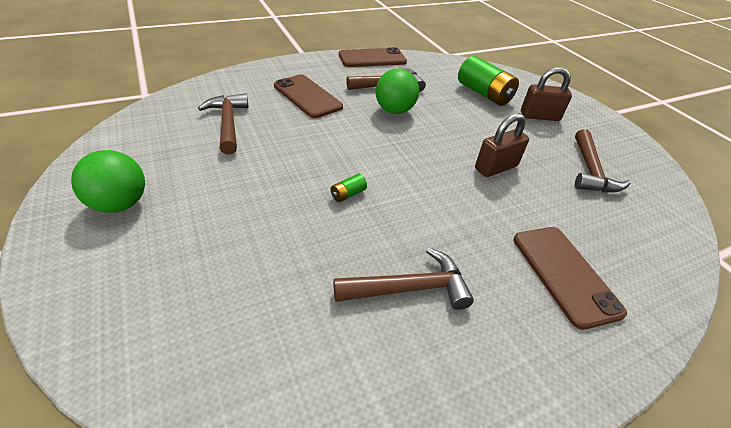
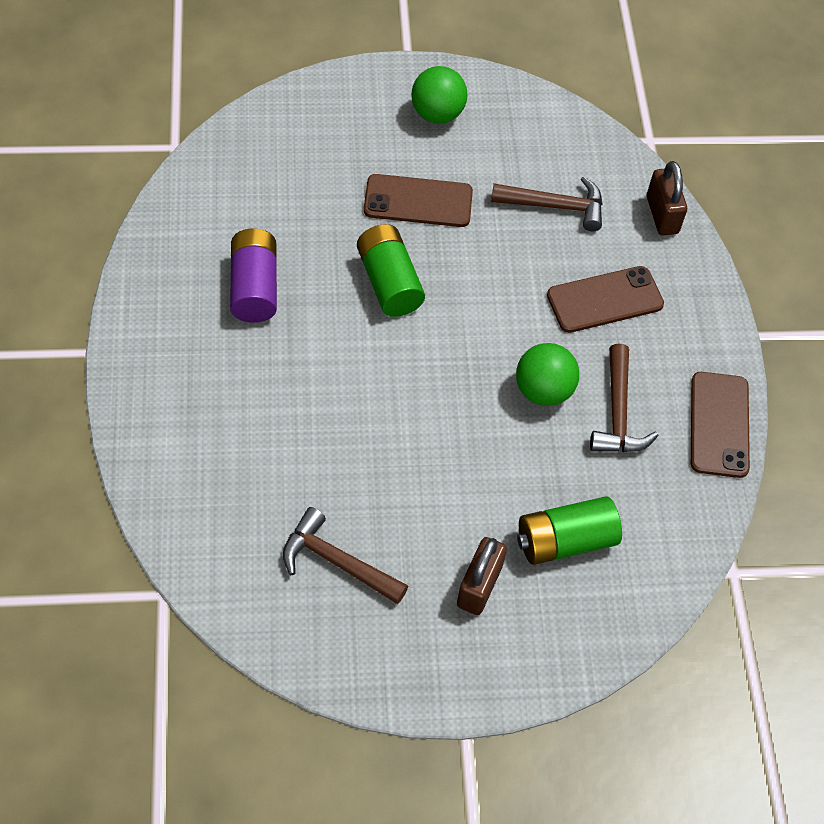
camera: 110 degrees right, 15 degrees up
(348, 194) = (389, 282): green battery -> green battery, size x2.30
(409, 288) = (254, 287): brown hammer -> purple battery
(496, 167) = (382, 449): brown padlock -> brown padlock (662, 215)
(564, 274) = (211, 417): brown phone -> brown phone (418, 201)

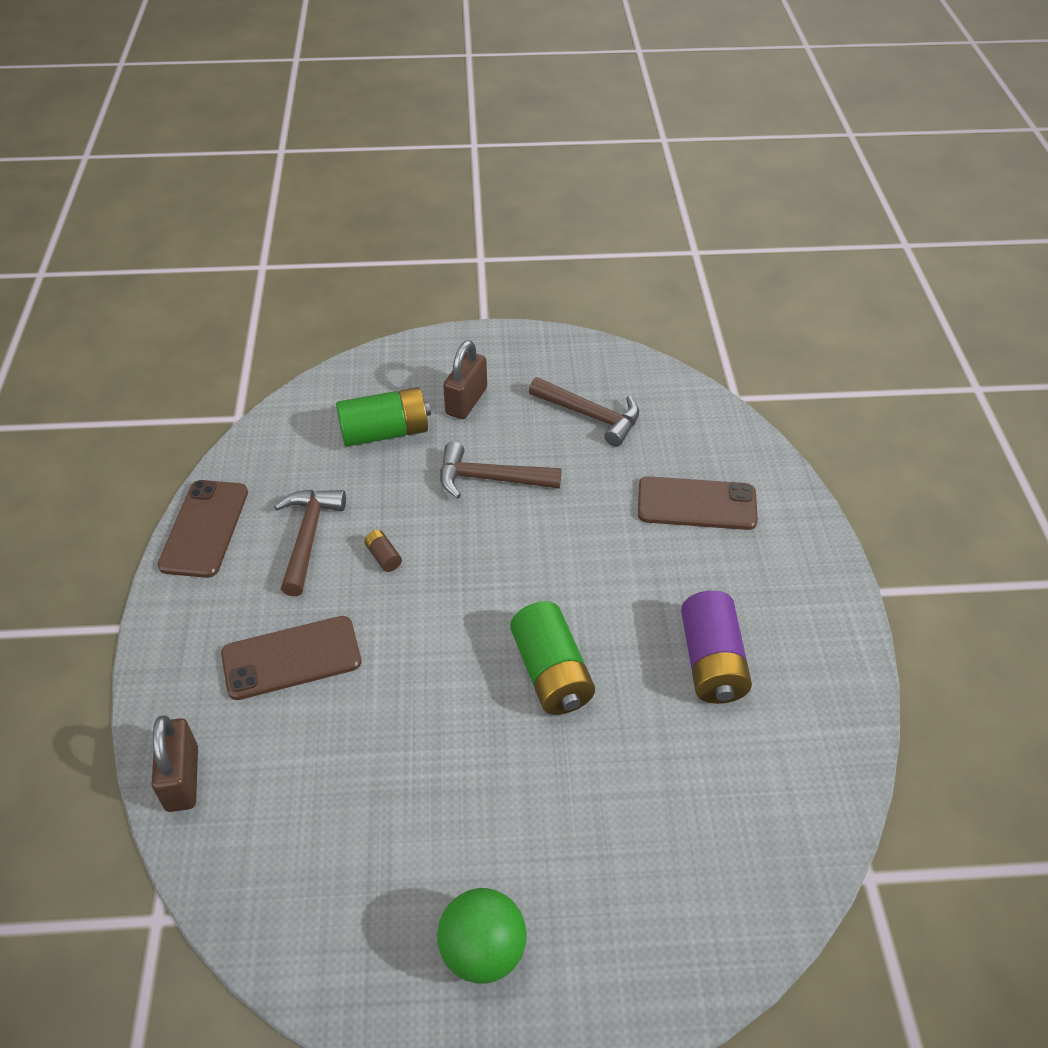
camera: 175 degrees left, 10 degrees down
(418, 201) = (515, 789): brown phone -> brown phone (696, 504)
(543, 391) = (383, 557): green ball -> brown battery
(555, 206) = (327, 787): brown hammer -> brown hammer (490, 479)

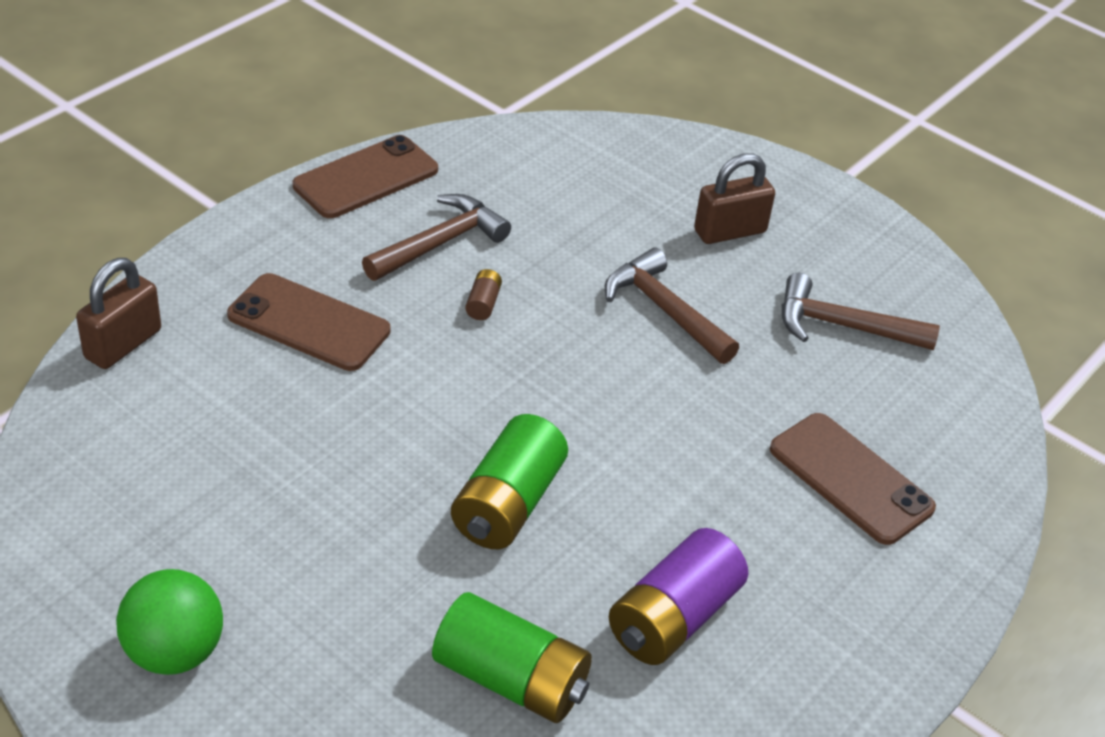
camera: 40 degrees right, 5 degrees down
(385, 432) = (616, 207): green battery -> green battery (511, 679)
(590, 416) = (843, 326): brown hammer -> brown hammer turned 120 degrees clockwise

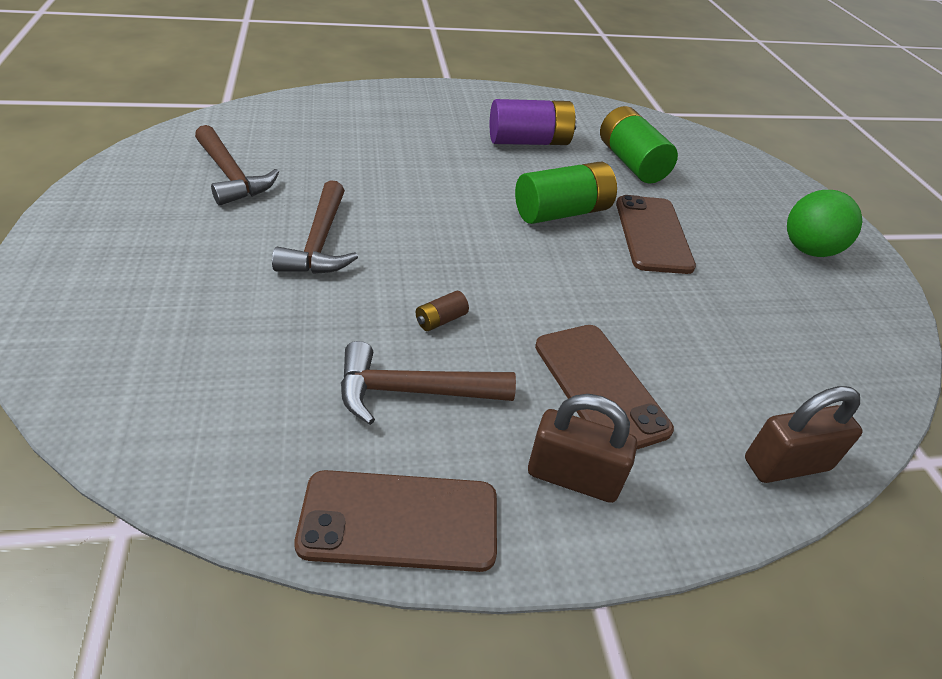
camera: 140 degrees left, 0 degrees up
(730, 231) = (177, 260): brown padlock -> brown padlock (573, 476)
(850, 478) = (364, 132): brown phone -> brown phone (653, 234)

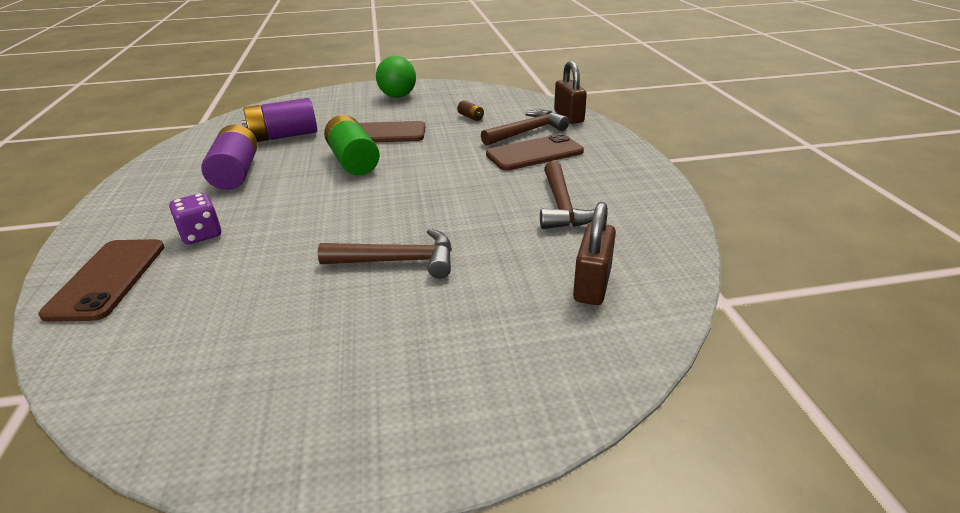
camera: 85 degrees left, 10 degrees down
(231, 176) = (263, 339): brown hammer -> brown hammer (527, 132)
(399, 521) = (658, 204): brown phone -> brown phone (108, 279)
(404, 136) = (201, 234): none -> purple dice
(441, 320) = (490, 201): brown battery -> brown battery (471, 117)
(573, 476) = (602, 161): brown padlock -> brown padlock (592, 285)
(631, 162) = (284, 136): green battery -> purple battery

